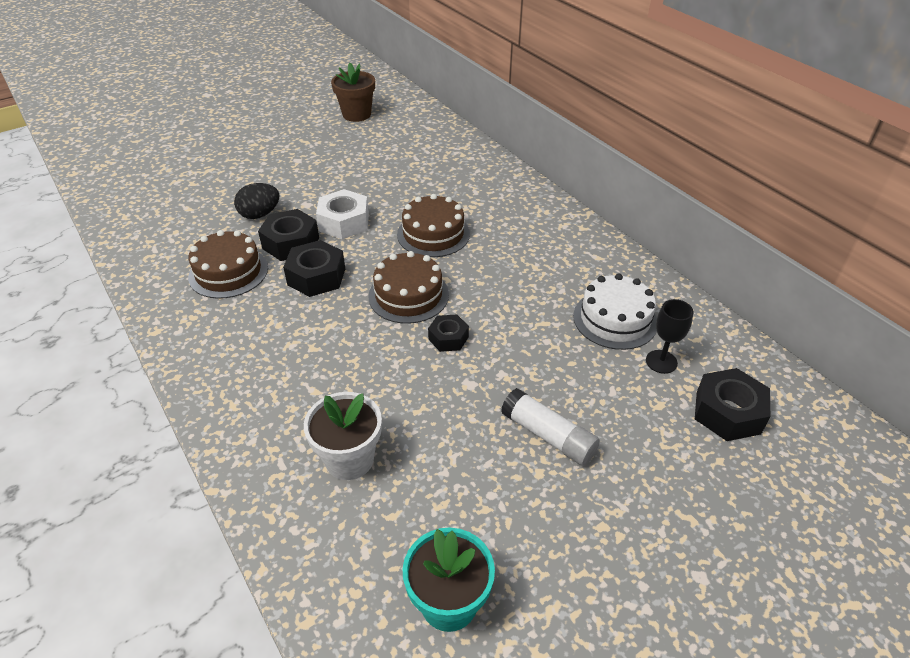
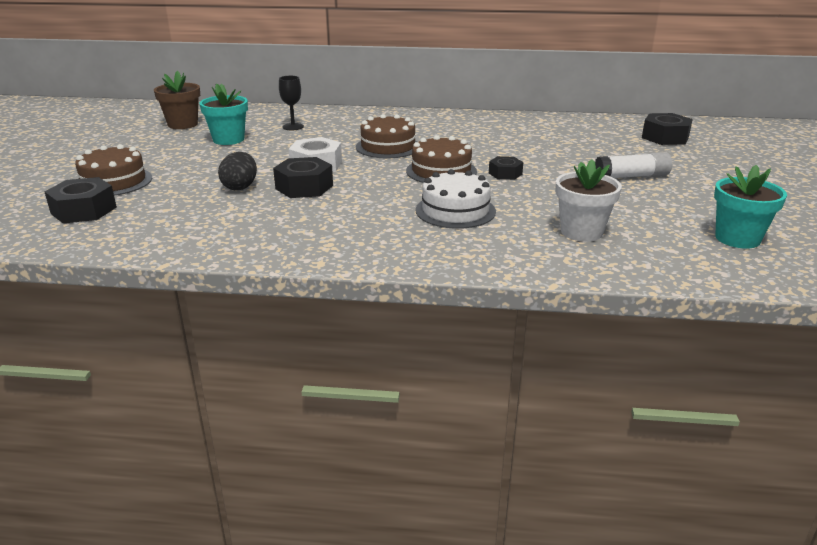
camera: 50 degrees left, 15 degrees down
(228, 272) = (295, 217): brown cake -> brown cake (114, 182)
(316, 276) = (365, 190): black nut -> black nut (84, 210)
(350, 152) = (228, 139): none -> turquoise flower pot
(615, 319) = (556, 134): white cake -> white cake (455, 210)
(661, 362) = (607, 136): black goblet -> black goblet (293, 127)

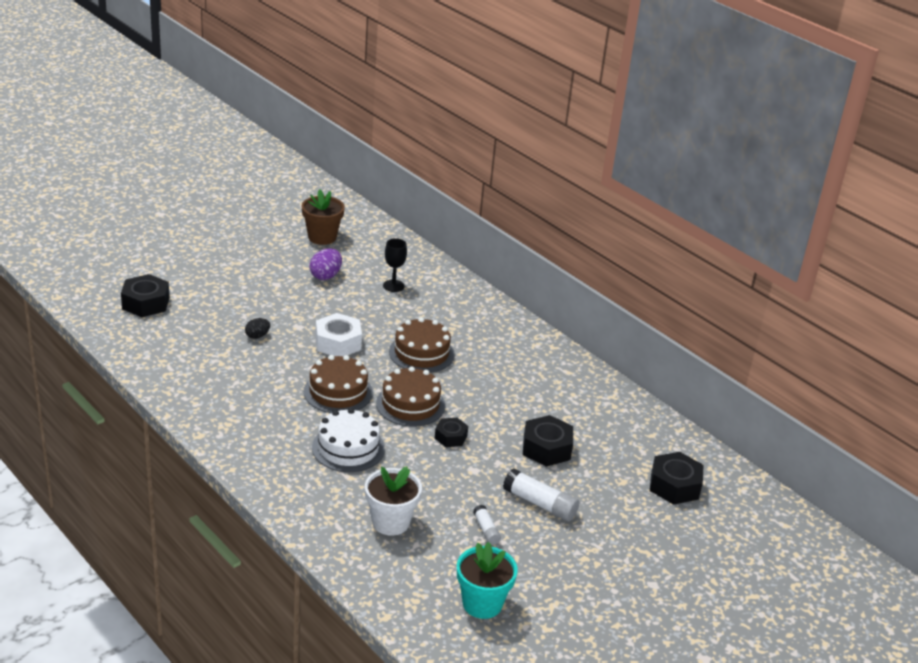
camera: 40 degrees right, 5 degrees up
(114, 182) = (195, 283): brown cake -> brown cake (338, 392)
(228, 139) = (325, 276): turquoise flower pot -> purple egg
(240, 187) = (257, 336): black egg -> black egg, size x0.64
(304, 187) = (294, 361): black nut -> black nut (546, 448)
(640, 203) = (486, 530): none -> white glue stick

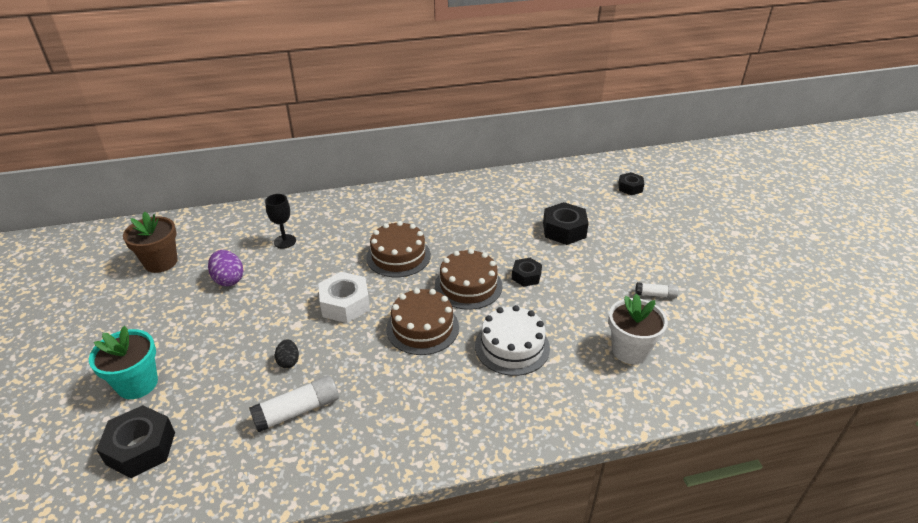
camera: 60 degrees left, 5 degrees up
(482, 603) = (747, 326): turquoise flower pot -> turquoise flower pot (137, 384)
(540, 504) = (631, 255): white glue stick -> white glue stick (297, 411)
(674, 485) = (630, 188): black nut -> black nut, size x0.61

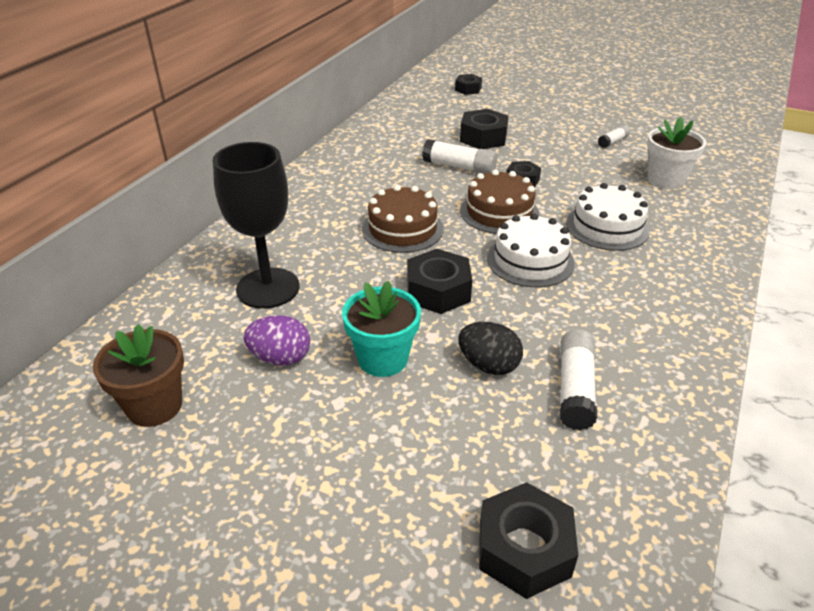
camera: 50 degrees left, 0 degrees up
(137, 384) = (394, 514): turquoise flower pot -> turquoise flower pot (383, 359)
(285, 241) = (268, 288): black goblet -> black goblet, size x1.96
(288, 361) = (488, 365): black egg -> black egg, size x1.57
(345, 304) = (438, 291): white nut -> black nut
(422, 327) = (530, 260): brown cake -> white cake
(506, 240) = (459, 167): none -> white glue stick

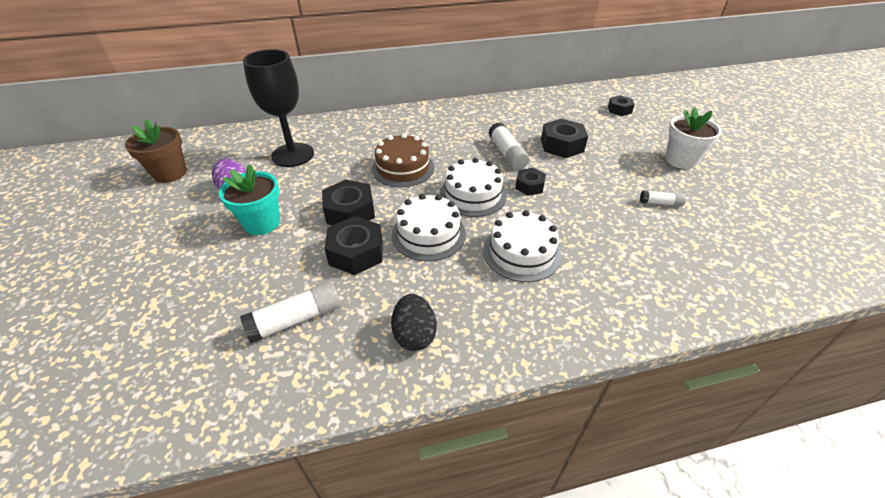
camera: 50 degrees right, 5 degrees up
(488, 365) = (290, 267): black egg -> black egg (414, 335)
(499, 212) = (473, 195): brown cake -> white cake
(524, 549) = (121, 360): black nut -> black nut (356, 252)
(665, 180) = (644, 256): white flower pot -> white flower pot (680, 160)

